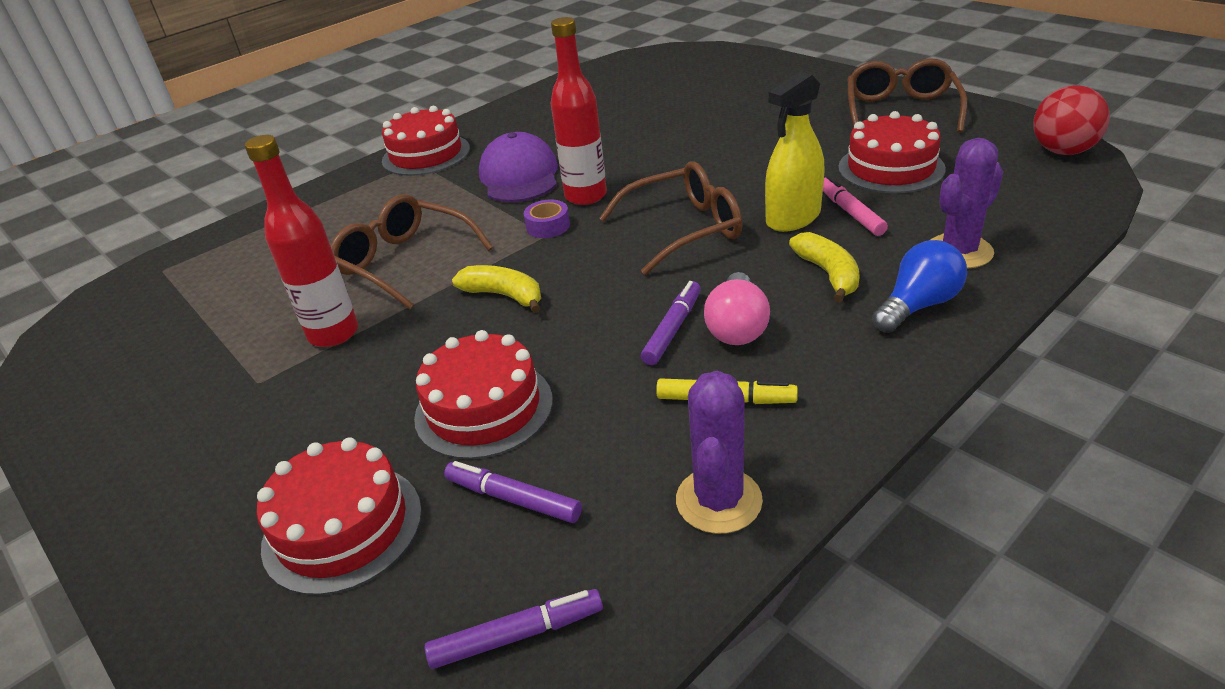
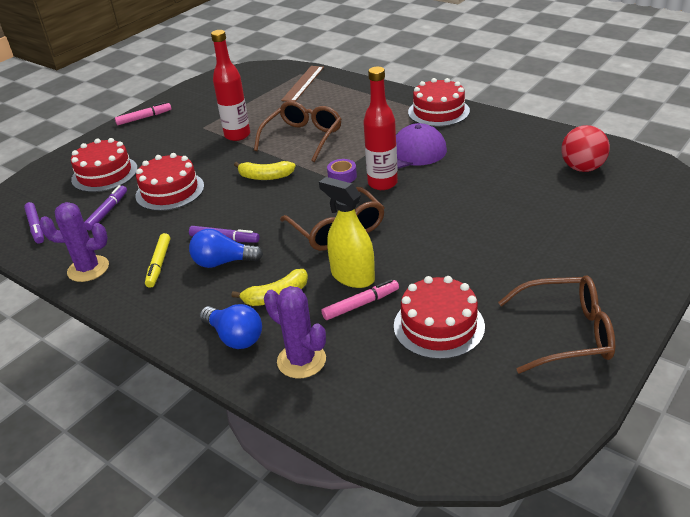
camera: 80 degrees right, 0 degrees up
(117, 485) = (144, 118): none -> pink marker
(207, 266) = (303, 83): none -> brown ruler
(504, 295) = (265, 177): yellow banana -> yellow banana turned 75 degrees clockwise
(737, 327) = (223, 262): pink light bulb -> blue light bulb
(1062, 151) = (488, 445): red ball -> red ball (582, 168)

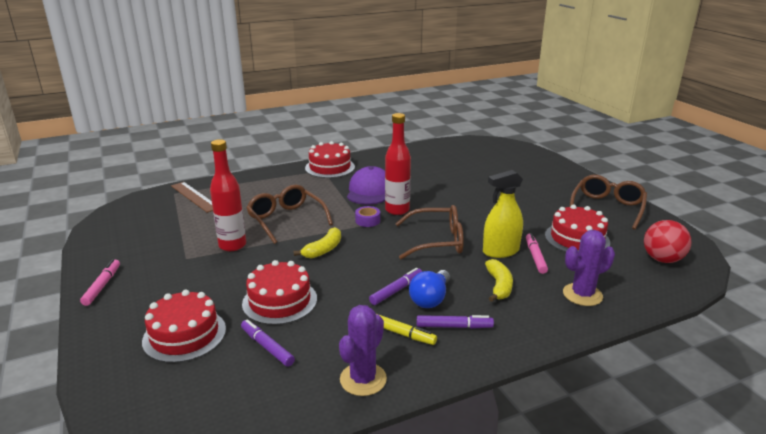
camera: 65 degrees left, 10 degrees down
(36, 227) = (231, 407): purple marker -> purple marker (454, 326)
(235, 337) = (537, 316): blue light bulb -> none
(582, 168) = (456, 155): red ball -> red ball (662, 259)

